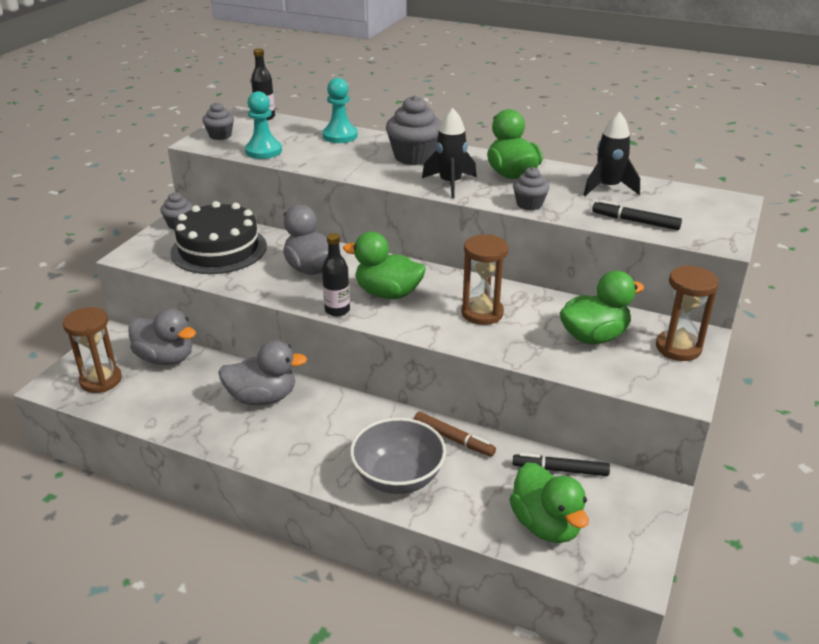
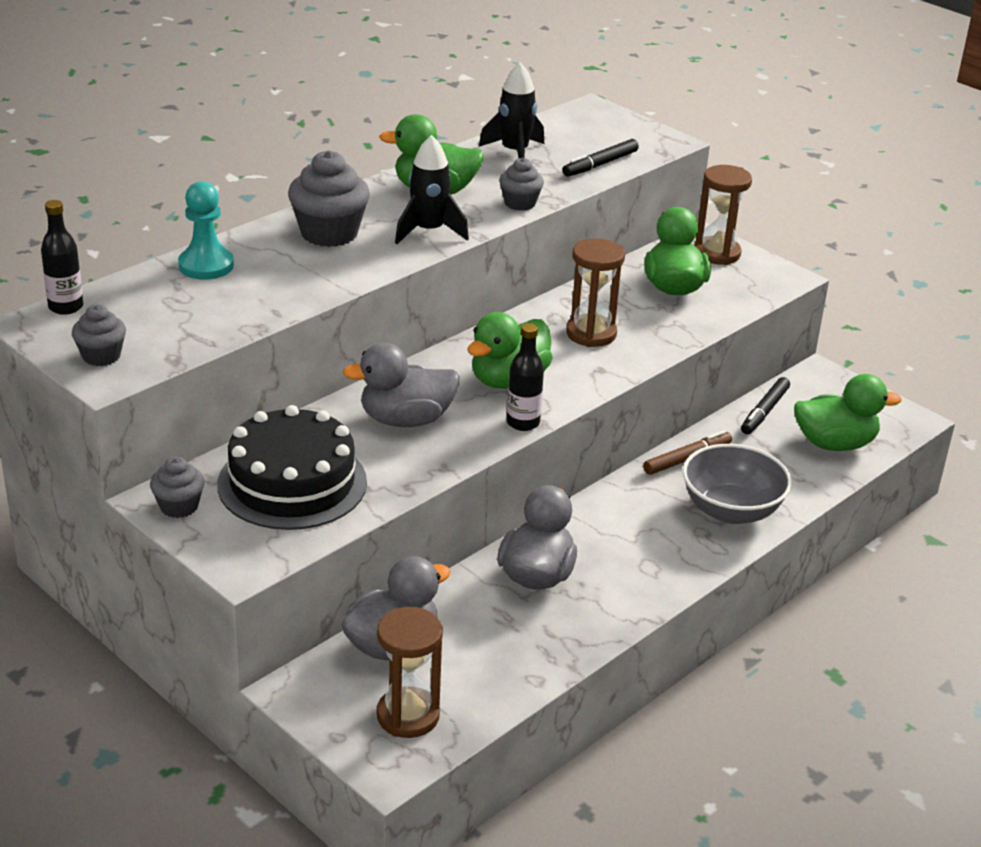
camera: 70 degrees left, 0 degrees up
(263, 151) = (201, 332): turquoise pawn -> none

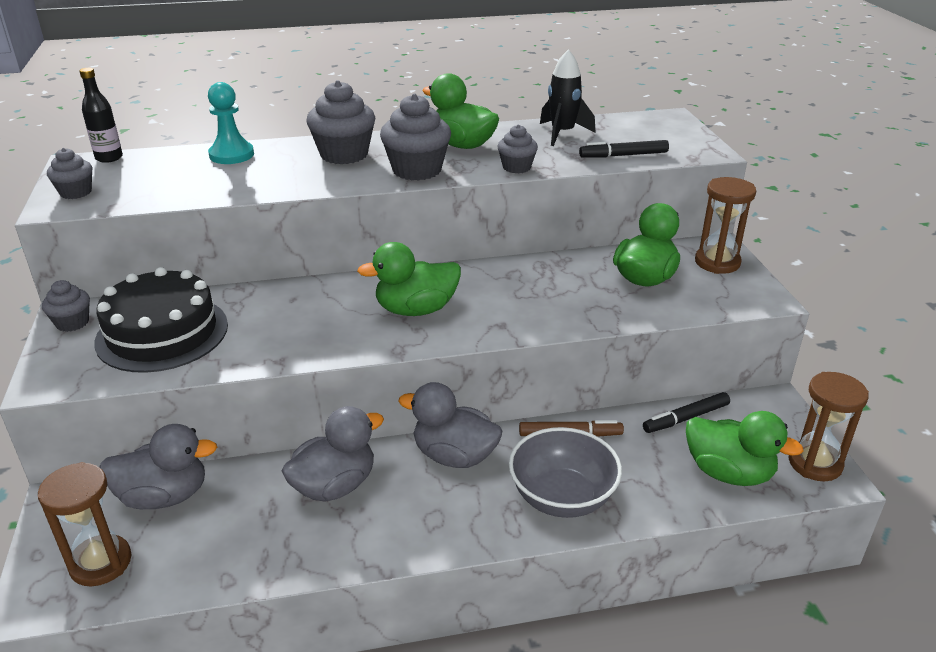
camera: 35 degrees right, 0 degrees up
(406, 420) = (301, 314): grey duck -> grey duck (454, 456)
(429, 231) = (417, 170): black rocket -> grey cupcake
(523, 423) = (384, 347): black bottle -> none
(591, 334) = (528, 294): brown hourglass -> brown hourglass (815, 463)

